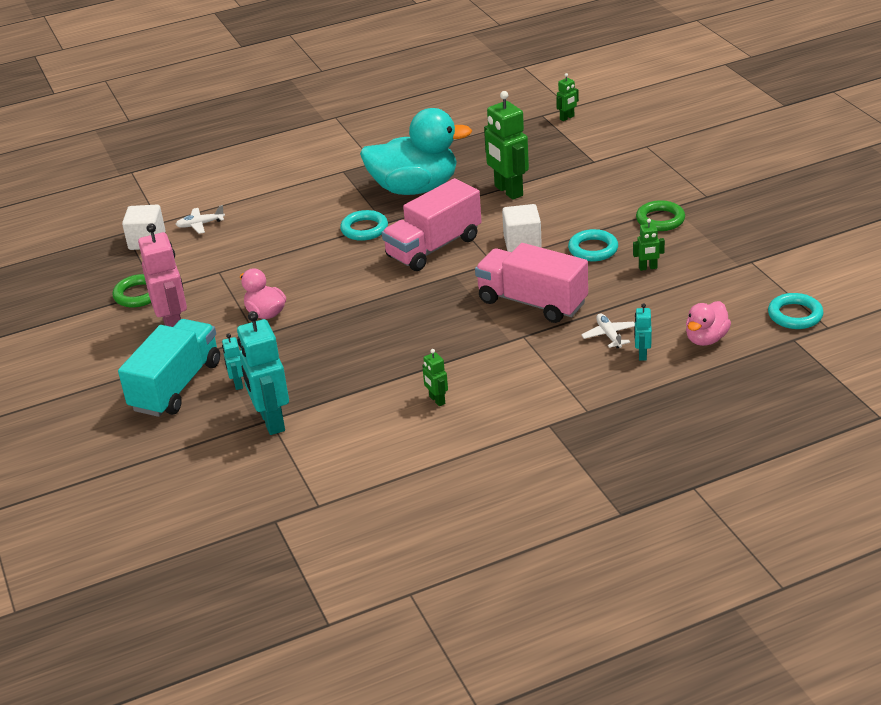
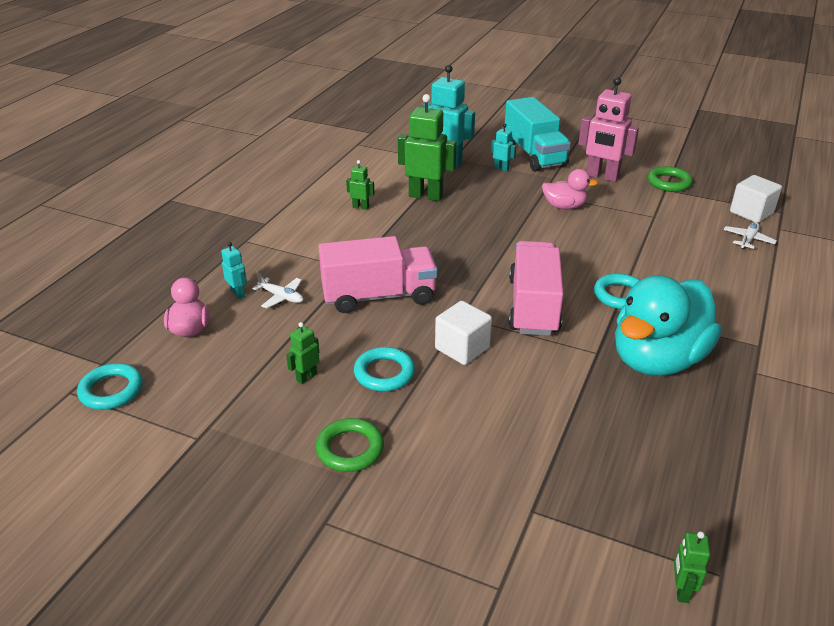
camera: 135 degrees right, 0 degrees up
(508, 191) = (563, 404): green robot -> green robot (425, 196)

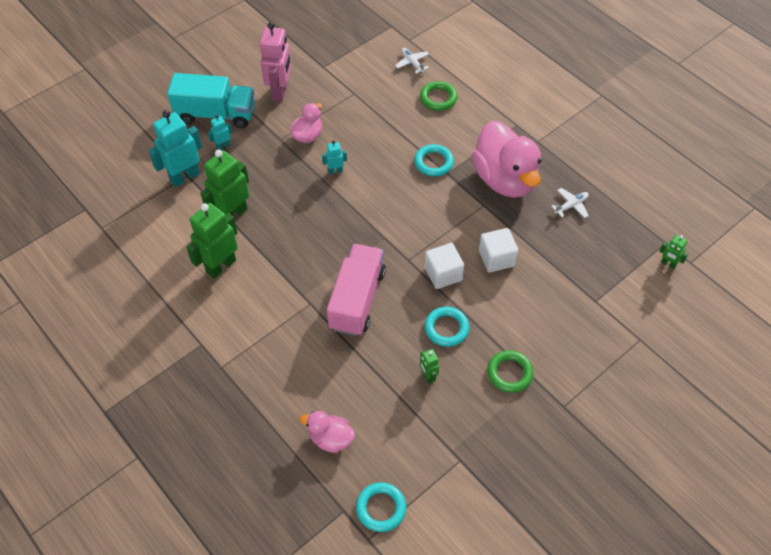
camera: 65 degrees left, 20 degrees up
(238, 293) = (300, 393): turquoise robot -> turquoise robot (335, 171)
(281, 297) = (322, 364): white plane -> white plane (571, 206)
(361, 207) = (220, 266): green robot -> green robot, size x2.09
(533, 306) = (419, 214): pink truck -> none
(602, 176) = (280, 91): pink robot -> pink robot turned 45 degrees counterclockwise
(657, 359) = (505, 179): turquoise duck -> pink duck
(669, 182) = (315, 59): green ring -> green ring (438, 98)
(751, 213) = (383, 41): white cube -> white cube (496, 258)

